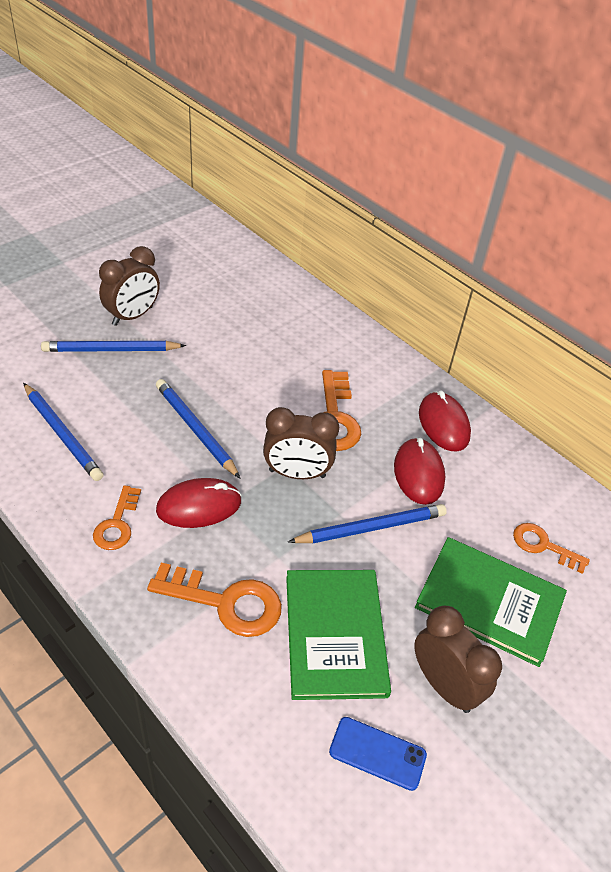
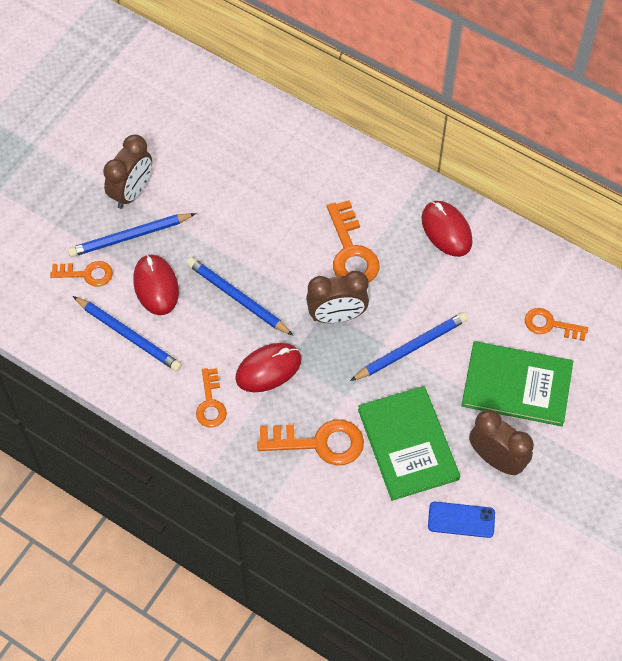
camera: 10 degrees left, 15 degrees up
(50, 370) = (86, 274): none -> orange key
(418, 473) = (436, 286): red mouse -> red mouse (156, 286)

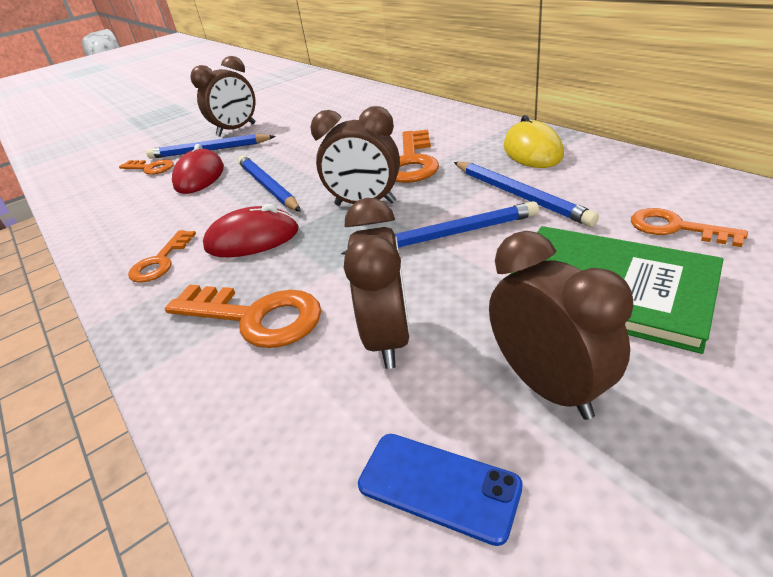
camera: 25 degrees right, 25 degrees down
(128, 335) = (139, 205): blue pencil -> blue pencil (519, 195)
(408, 444) = (388, 338): green book -> brown clock
(446, 230) = (532, 151): red mouse -> yellow mouse

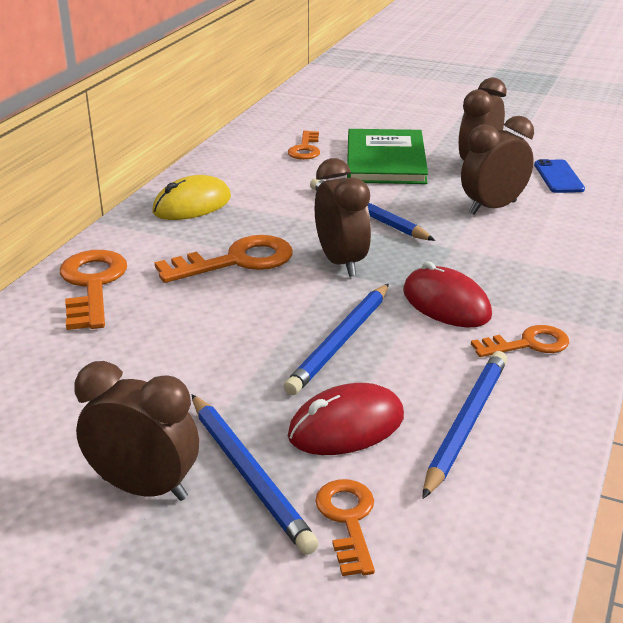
camera: 125 degrees left, 5 degrees down
(255, 317) = (529, 258): orange key -> orange key (92, 285)
(519, 195) = (285, 198): blue pencil -> blue pencil (466, 424)

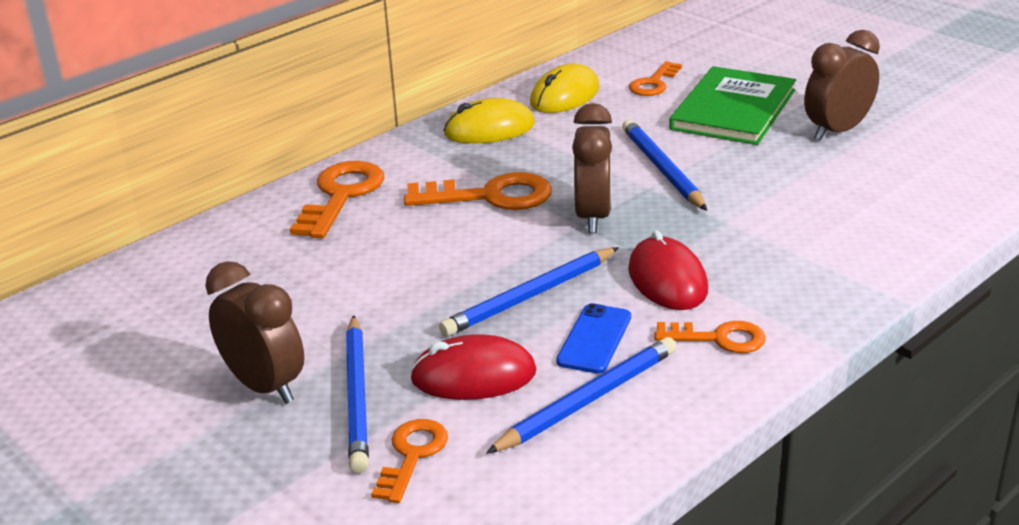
camera: 25 degrees right, 0 degrees up
(238, 168) = (565, 96): none -> yellow mouse
(492, 208) = (810, 184): brown clock -> none
(558, 177) = (924, 161): blue phone -> blue phone (594, 339)

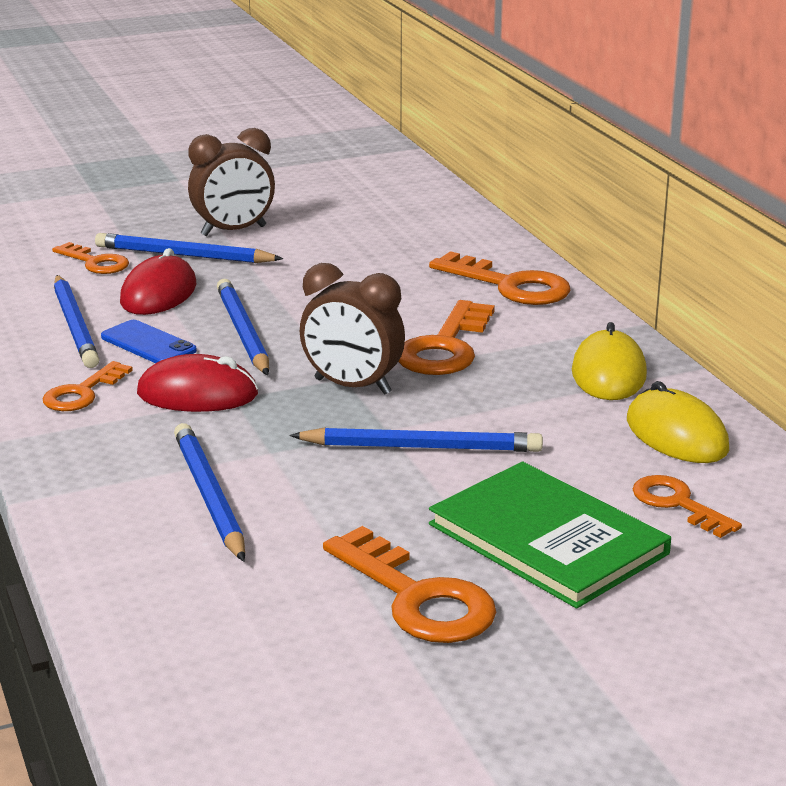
camera: 110 degrees right, 5 degrees down
(810, 225) = (209, 496): none -> blue pencil
(837, 131) = (417, 597): brown clock -> orange key

